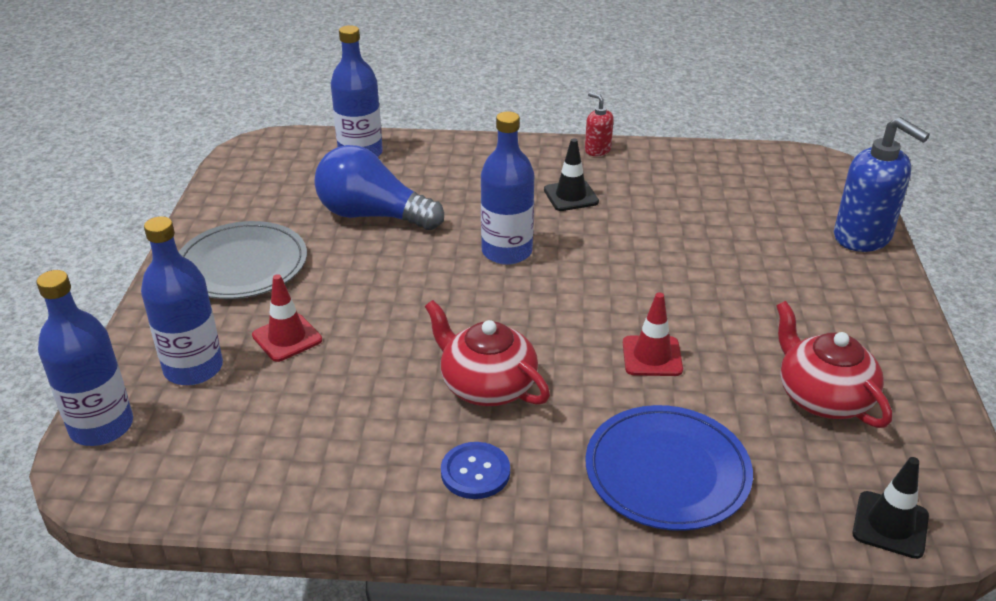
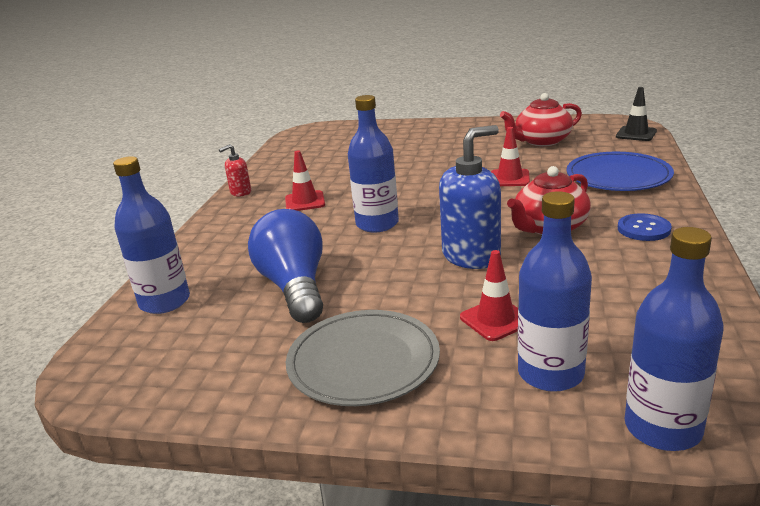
camera: 80 degrees left, 10 degrees down
(372, 215) = (294, 287): blue light bulb -> blue light bulb turned 135 degrees clockwise
(571, 196) = (305, 202): black traffic cone -> red traffic cone
(863, 237) = (390, 127): blue soap dispenser -> blue soap dispenser (471, 256)

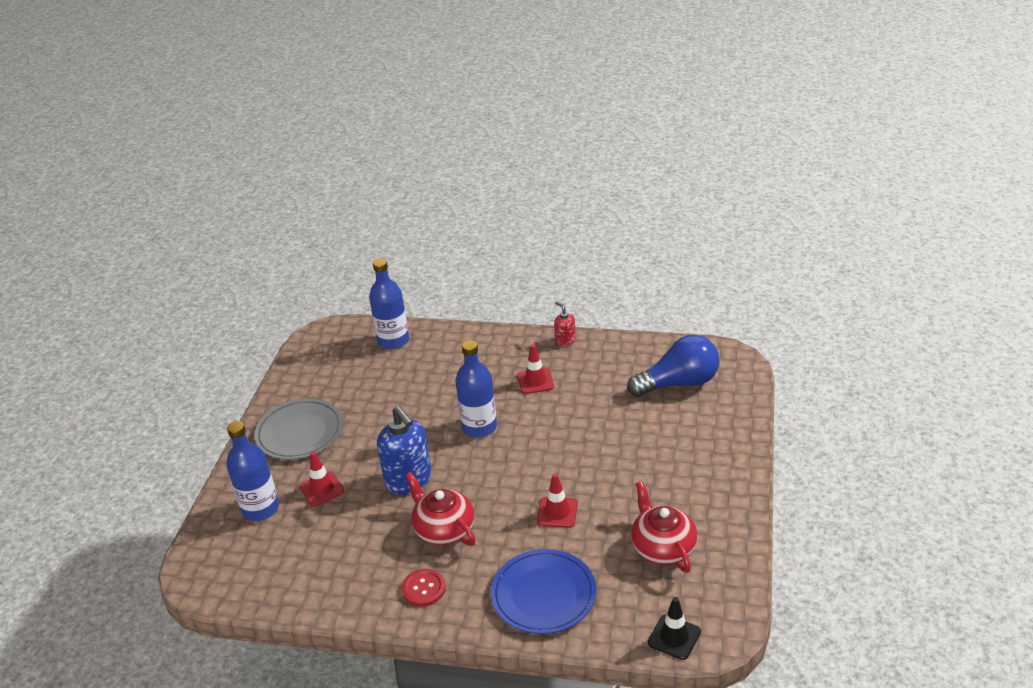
camera: 90 degrees right, 10 degrees up
(294, 287) = (393, 394): blue light bulb -> blue light bulb (678, 383)
(643, 229) = (423, 589): blue button -> red button
(662, 428) = (201, 547): blue bottle -> none

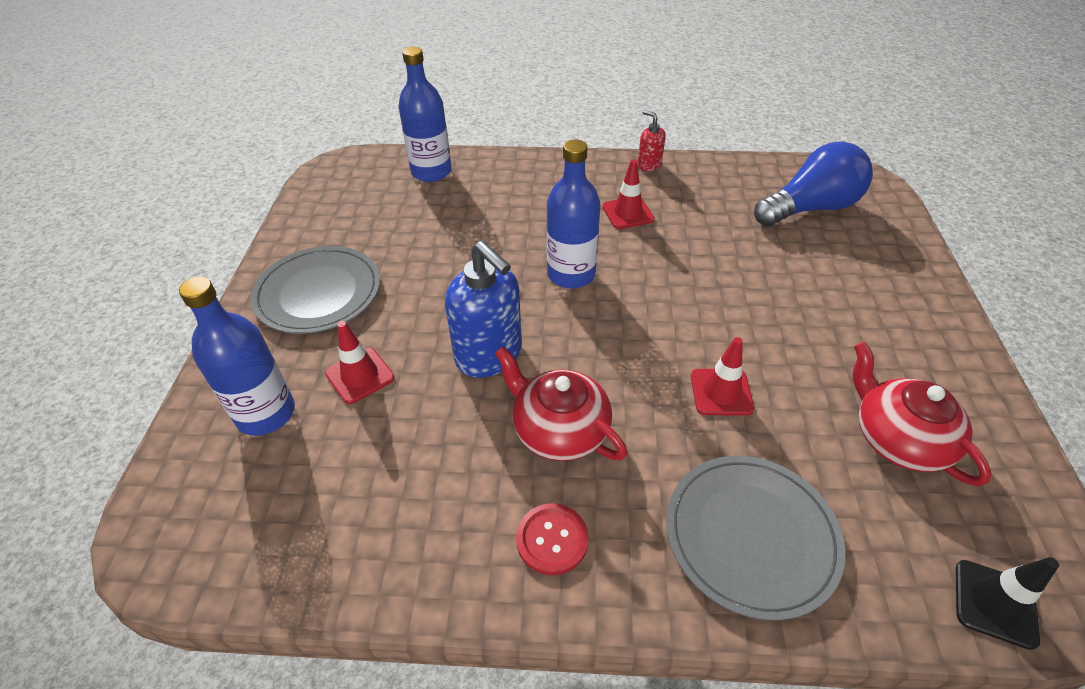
camera: 10 degrees left, 10 degrees up
(544, 594) = (751, 536): blue plate -> grey plate

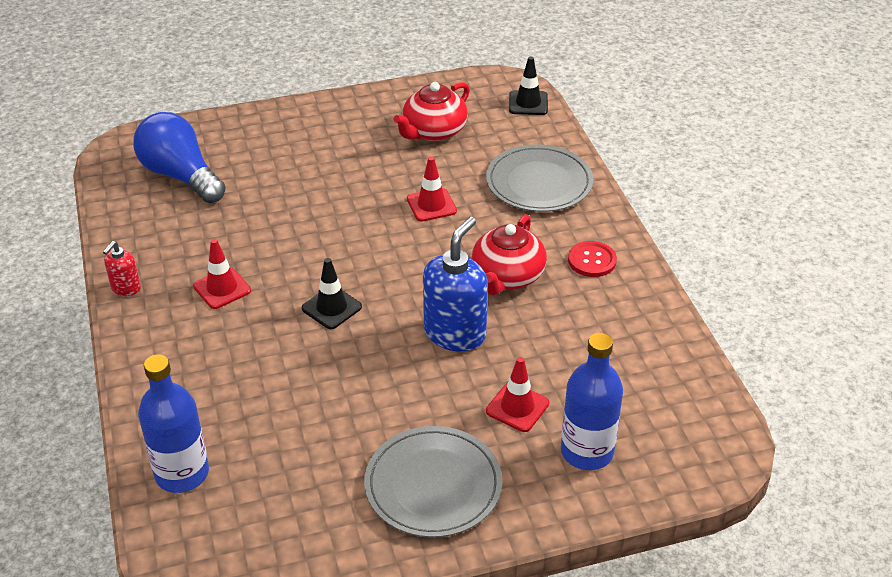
camera: 110 degrees left, 5 degrees down
(571, 274) = (331, 308): blue bottle -> black traffic cone

